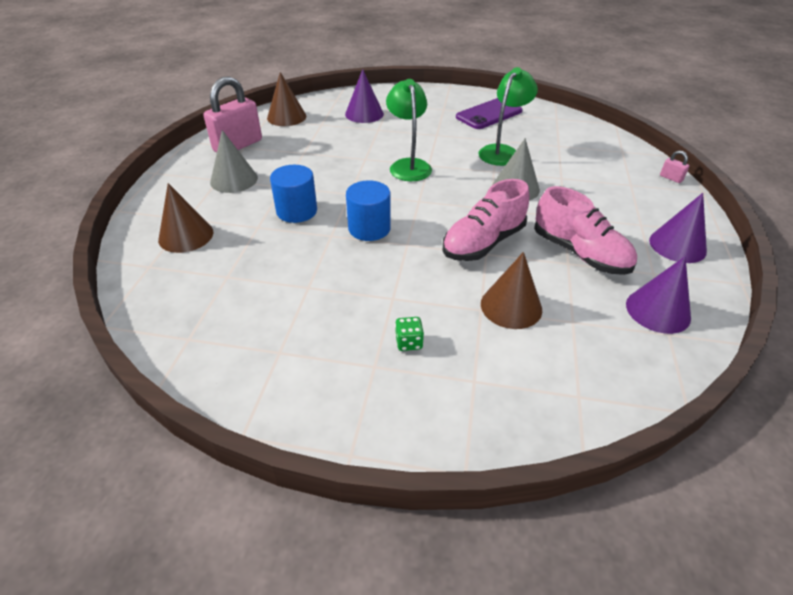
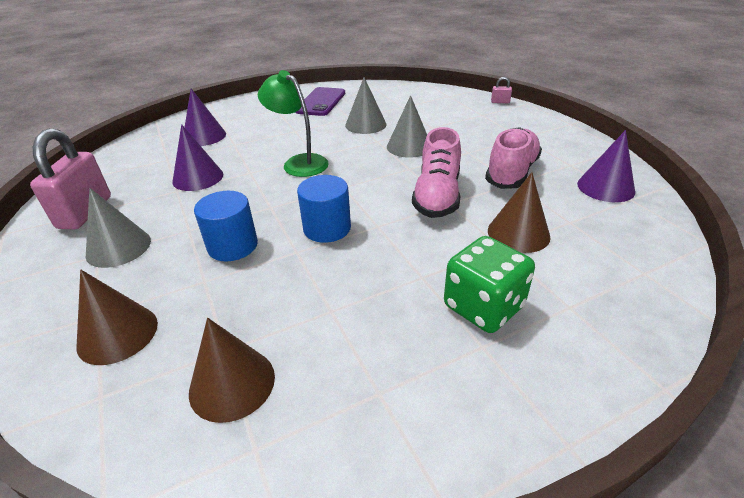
camera: 35 degrees left, 5 degrees down
(286, 117) = (118, 166): brown cone -> brown cone (232, 383)
(409, 342) = (483, 307): green dice -> green dice, size x2.23
(502, 151) = (365, 124): green lamp -> grey cone
(580, 253) = (511, 172): pink shoe -> pink shoe turned 75 degrees counterclockwise
(677, 245) = (559, 141): purple cone -> purple cone (198, 178)

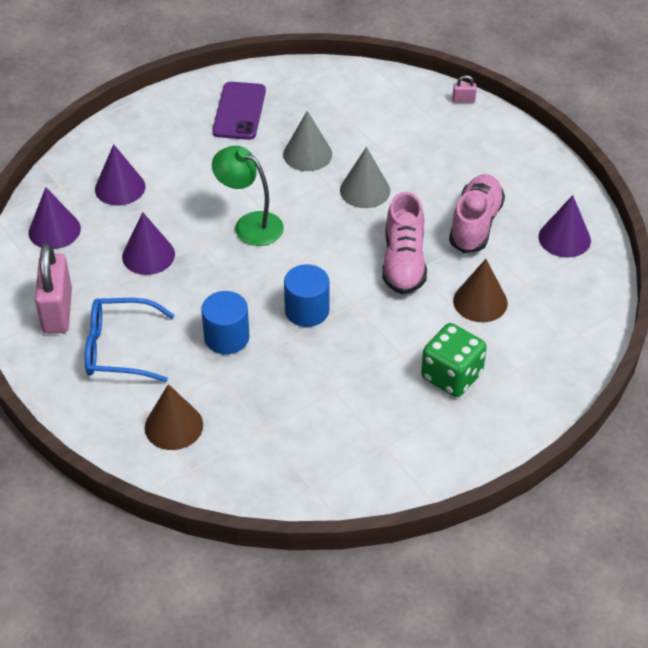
camera: 10 degrees left, 10 degrees up
(118, 247) = (120, 348): grey cone -> blue glasses
(132, 158) = (54, 230): none -> purple cone
(232, 383) = (280, 451): brown cone -> none

